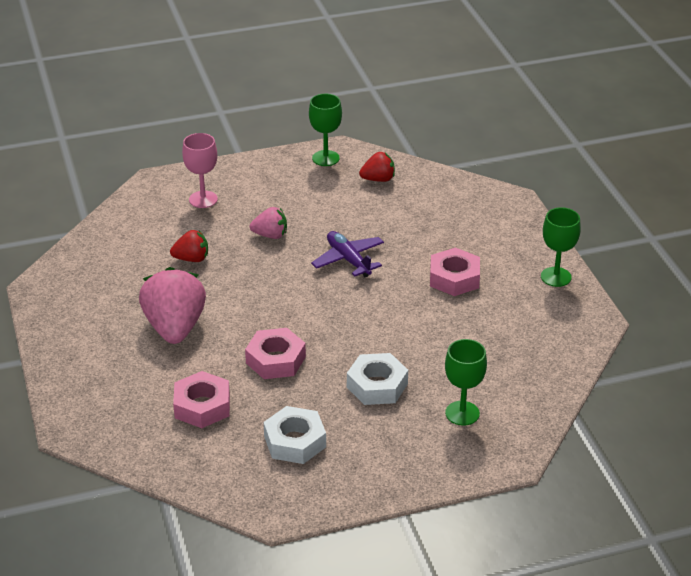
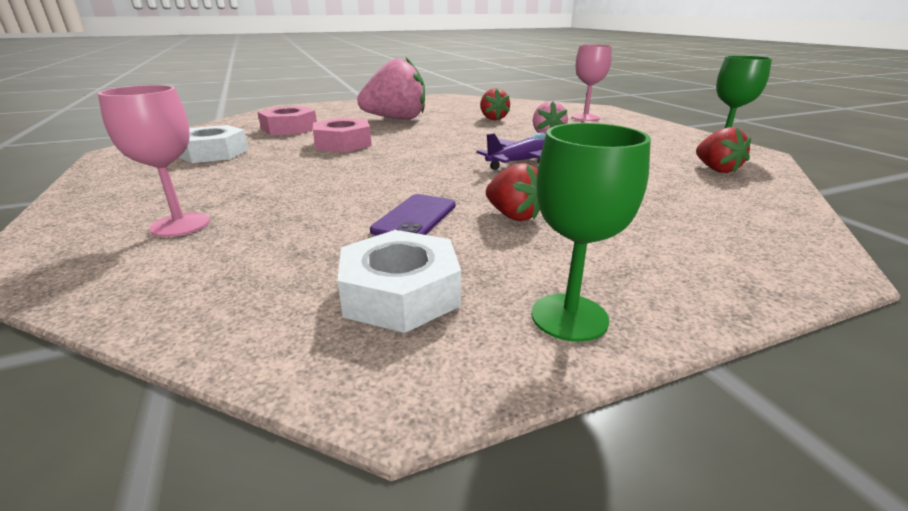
camera: 85 degrees right, 10 degrees down
(377, 385) = (278, 179): white nut -> white nut (400, 293)
(454, 278) = (513, 216): pink nut -> red strawberry
(455, 316) = (415, 218): none -> purple phone
(462, 413) = (180, 225): green goblet -> pink goblet

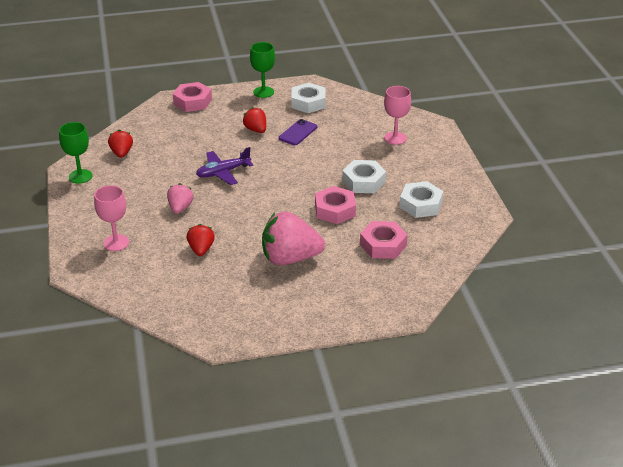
camera: 170 degrees left, 10 degrees up
(290, 166) = (363, 181): none -> white nut
(744, 263) = (192, 102): none -> pink nut

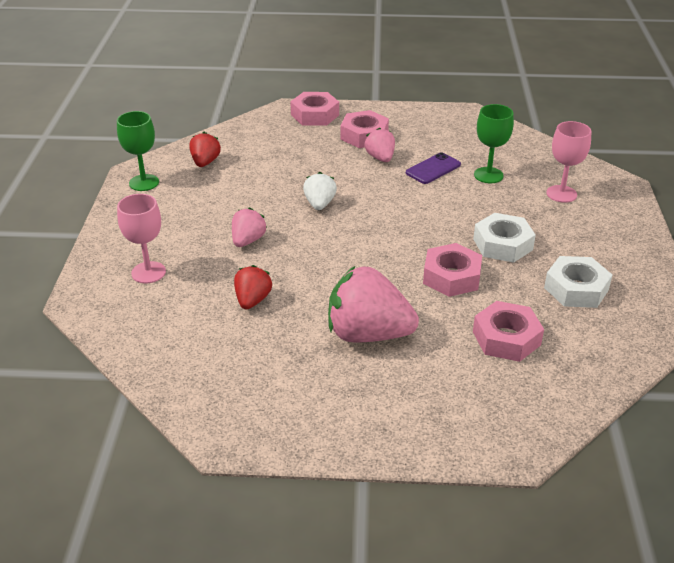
camera: 15 degrees right, 0 degrees up
(223, 172) = (319, 204): purple plane -> white strawberry
(237, 113) = (364, 135): none -> pink nut
(256, 130) = (380, 158): red strawberry -> pink strawberry
(263, 92) = (405, 115): green goblet -> green goblet (488, 175)
(308, 103) = (458, 135): white nut -> none

